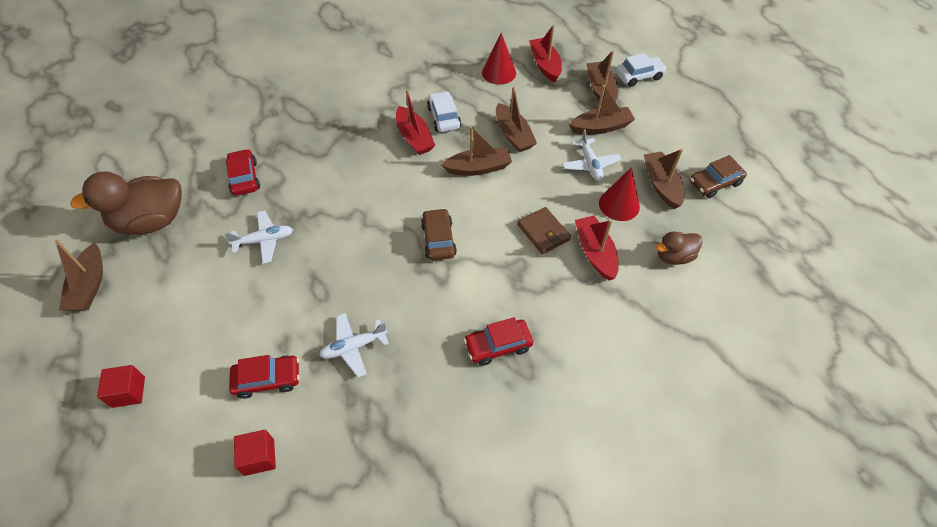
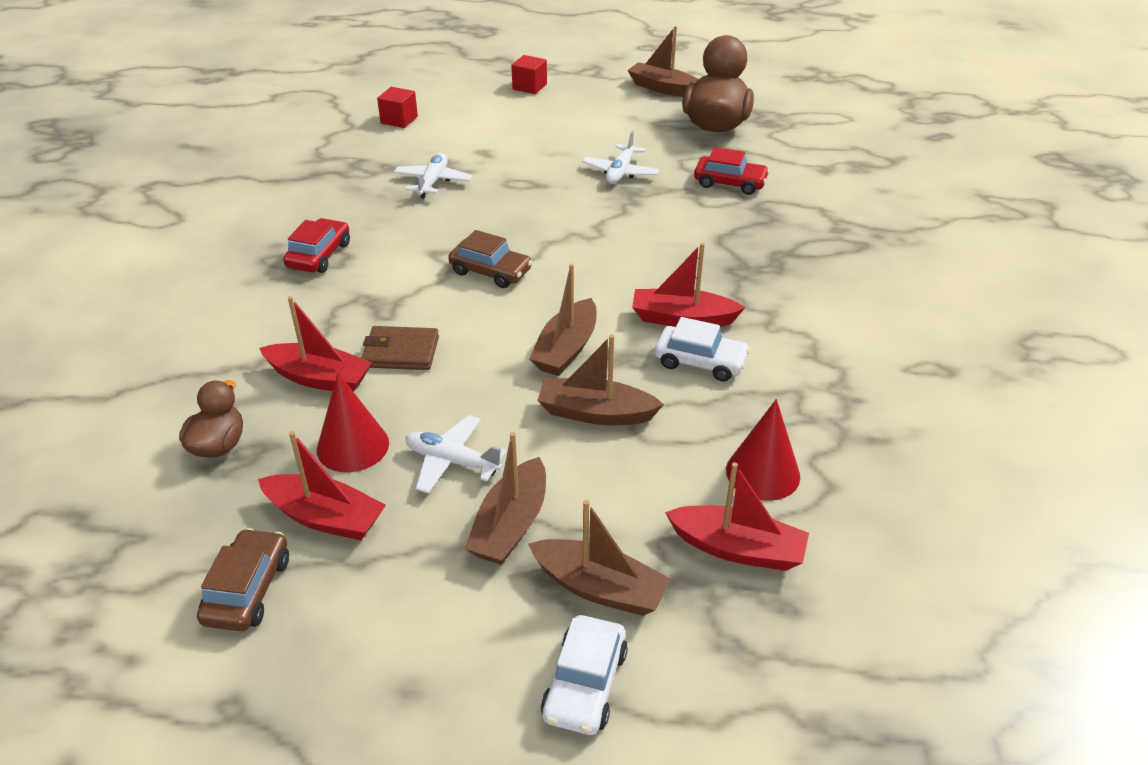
camera: 125 degrees right, 15 degrees down
(267, 379) = (460, 138): red car -> none
(661, 185) = (325, 517): brown boat -> red boat

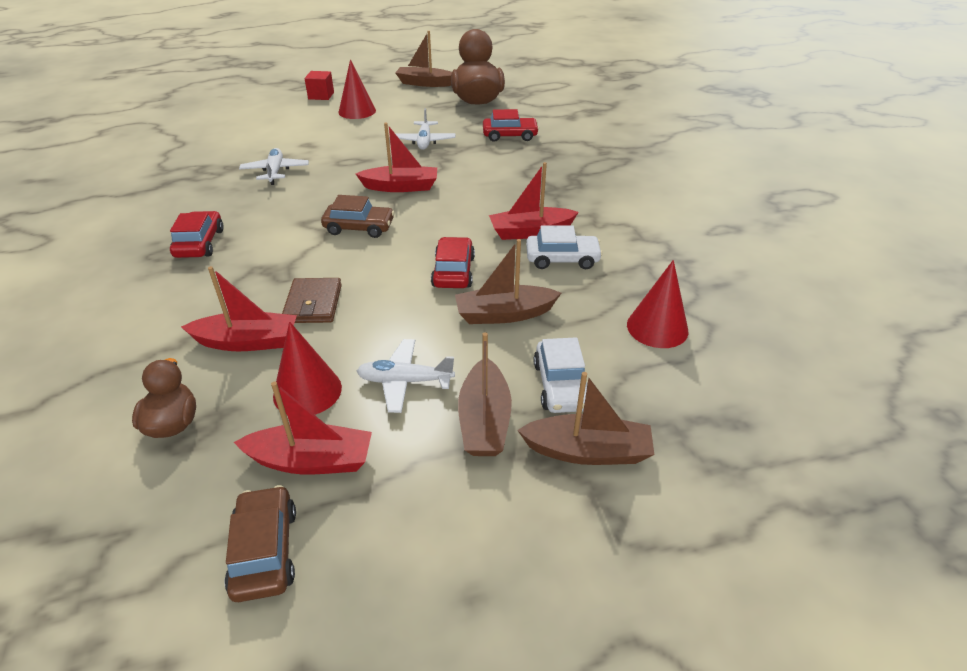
camera: 20 degrees left, 0 degrees up
(399, 120) = (223, 133): red cube -> none
(401, 352) = (313, 304): brown wallet -> brown wallet turned 75 degrees counterclockwise
(561, 116) = (357, 111): none -> red cone
(566, 349) = (453, 272): brown boat -> red car
(585, 684) = (623, 537): white car -> white car (561, 385)
(737, 548) = (674, 389): red boat -> red boat (401, 187)

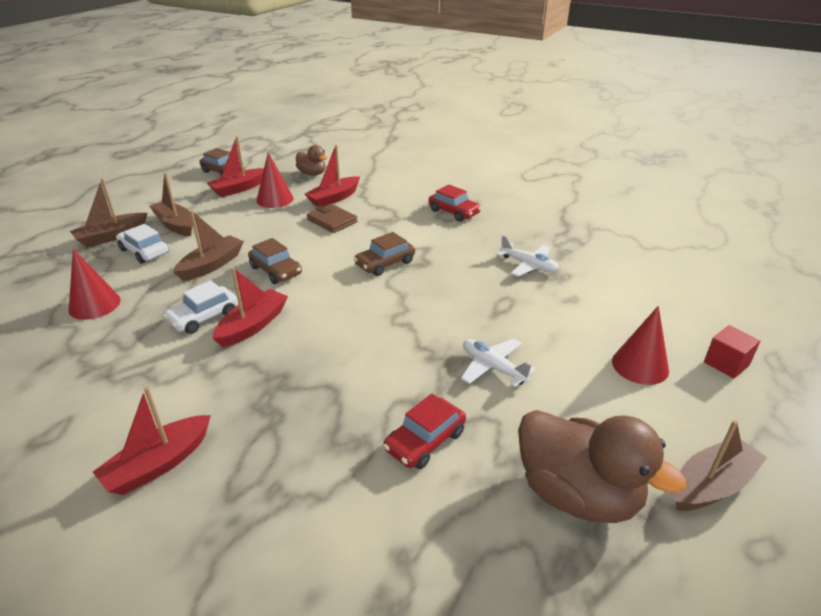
camera: 135 degrees right, 5 degrees down
(401, 187) = (416, 306): red boat -> red boat (159, 464)
(405, 381) = (233, 219): white plane -> none
(453, 272) = (276, 270): red car -> brown car

